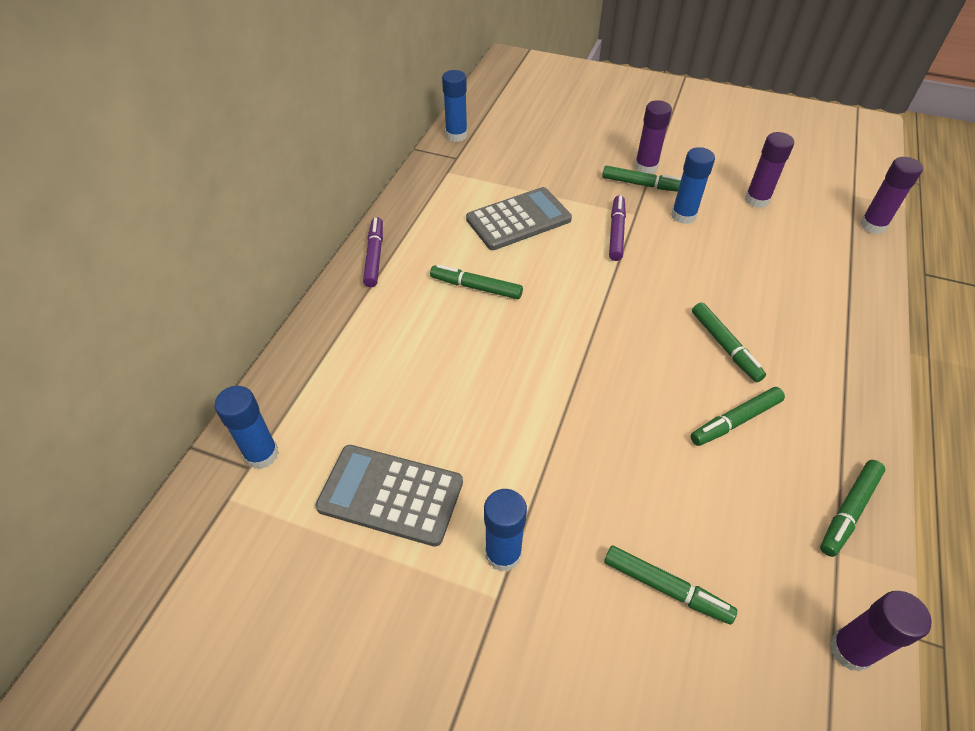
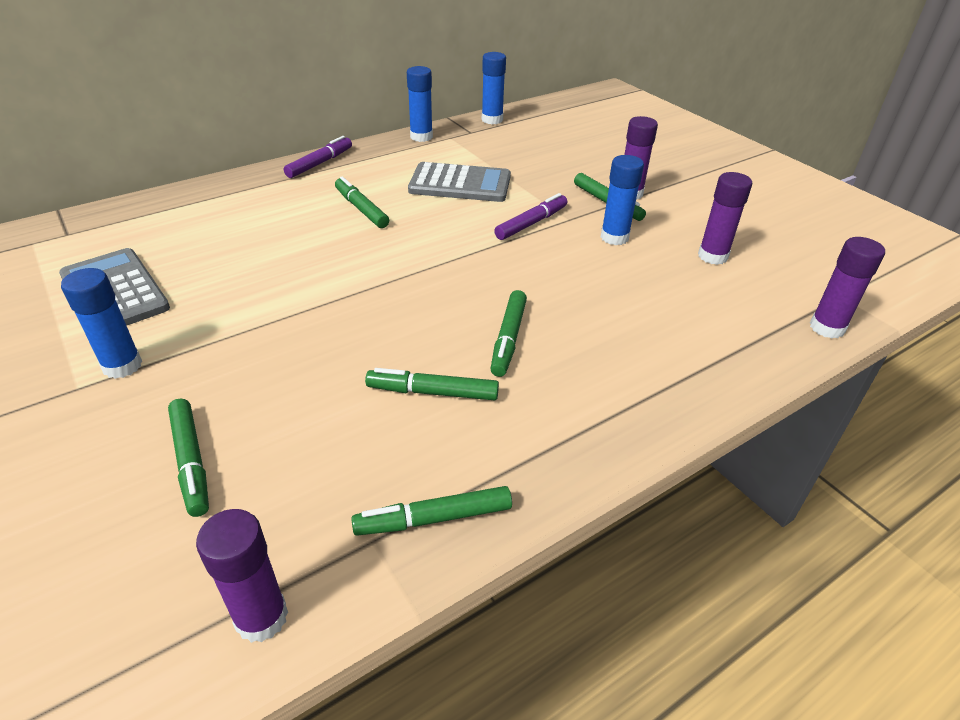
camera: 35 degrees right, 10 degrees down
(262, 454) = (84, 231): blue glue stick -> blue glue stick (421, 137)

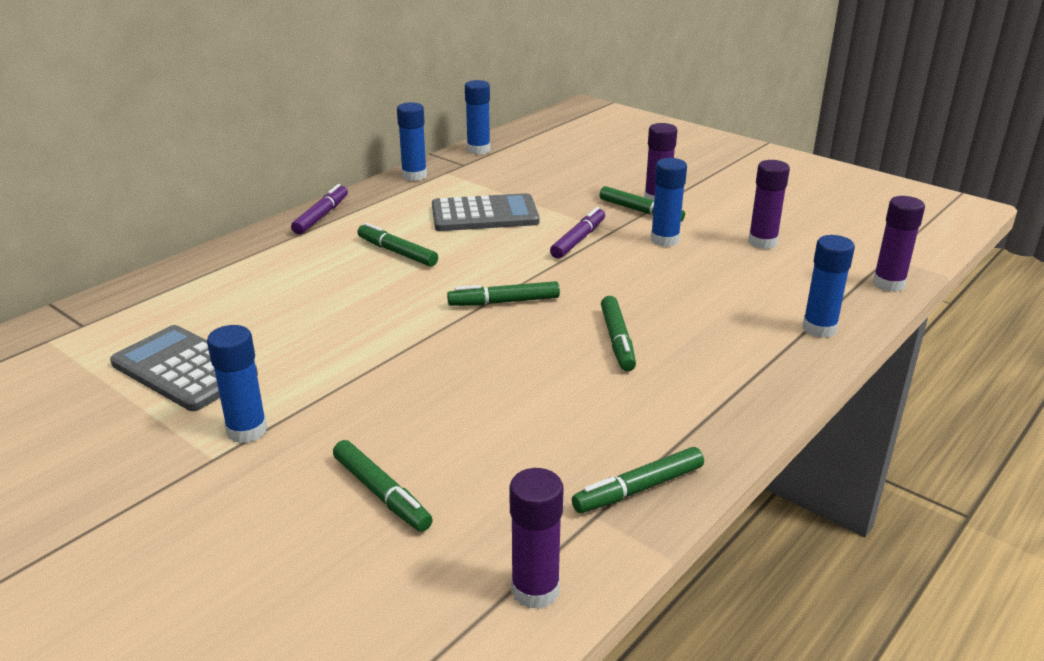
camera: 15 degrees left, 10 degrees down
(432, 392) = (574, 395): green marker -> green marker (504, 302)
(724, 366) = (819, 328): none -> blue glue stick

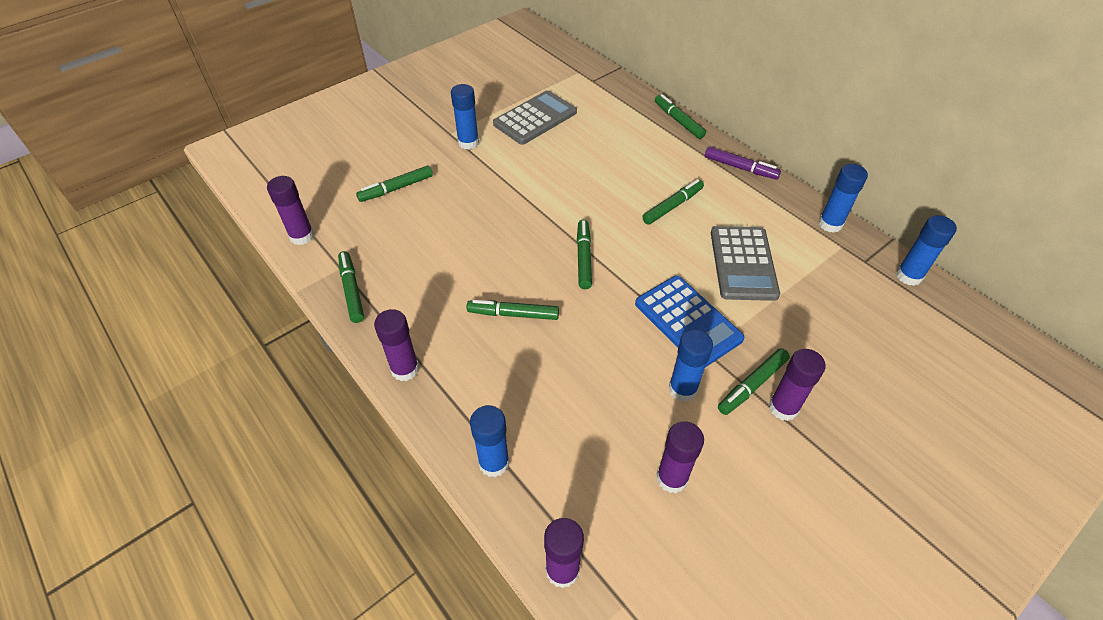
camera: 100 degrees right, 20 degrees up
(216, 253) = (678, 121): none -> green marker
(578, 240) = (687, 321): purple marker -> blue calculator
(746, 408) = (405, 369): none -> purple glue stick

